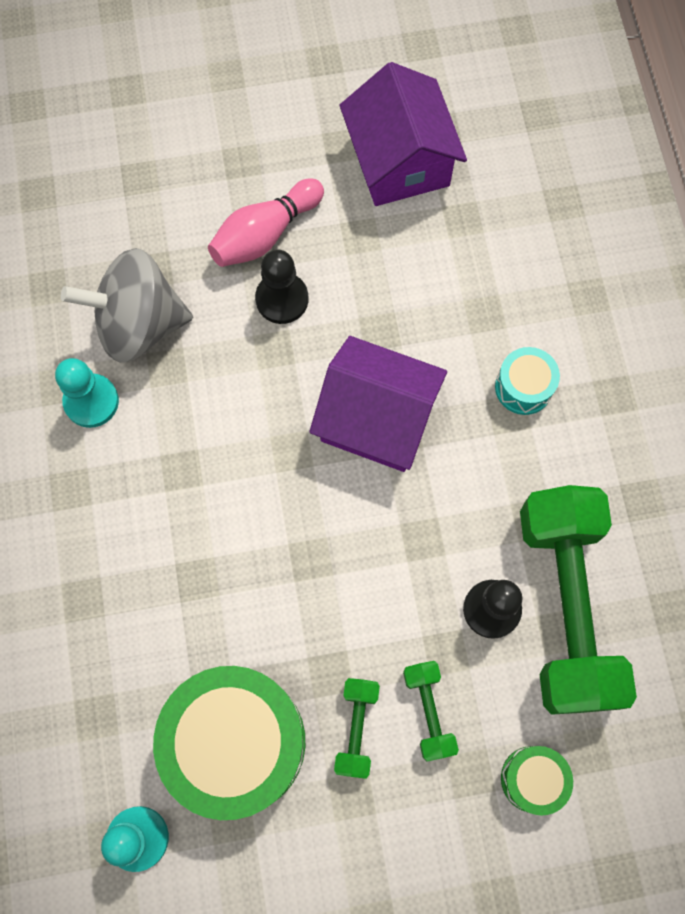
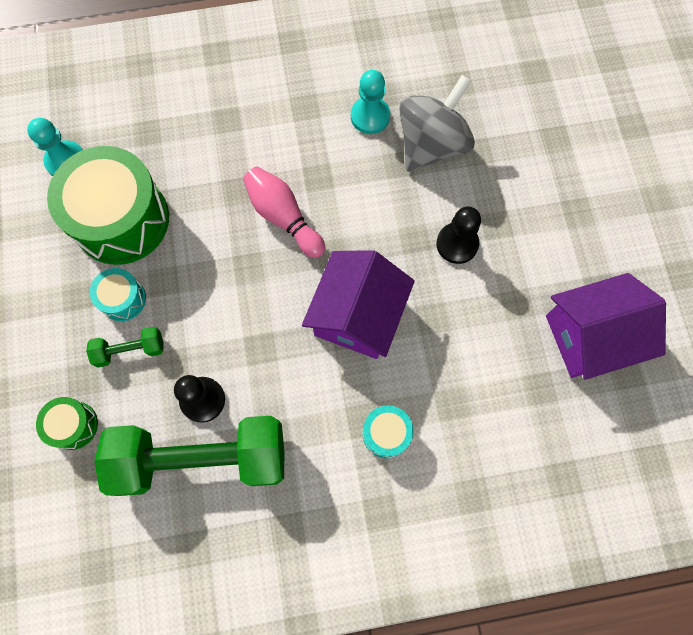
camera: 90 degrees right, 0 degrees up
(139, 324) = (431, 144): grey spinning top -> grey spinning top turned 45 degrees clockwise
(265, 234) = (513, 230): pink bowling pin -> pink bowling pin (283, 217)
(356, 728) = (123, 299): green dumbbell -> turquoise drum

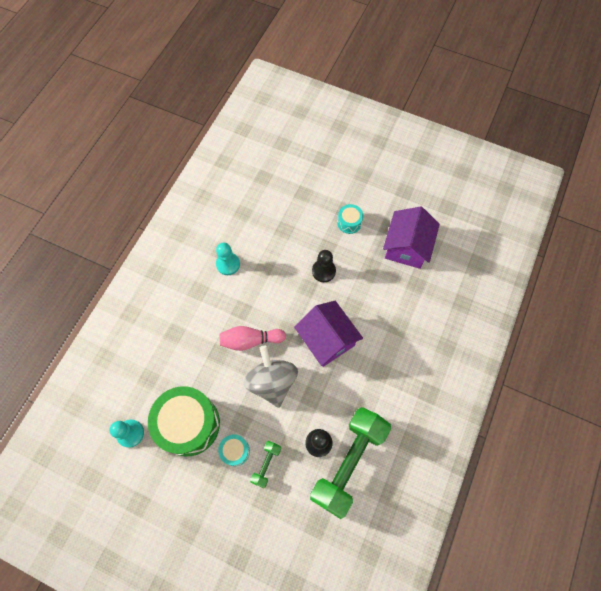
camera: 55 degrees left, 5 degrees down
(73, 425) = (287, 520): green drum -> none
(386, 433) = (393, 365): turquoise drum -> turquoise drum (349, 223)
(431, 144) = (265, 247): grey spinning top -> grey spinning top (272, 382)

